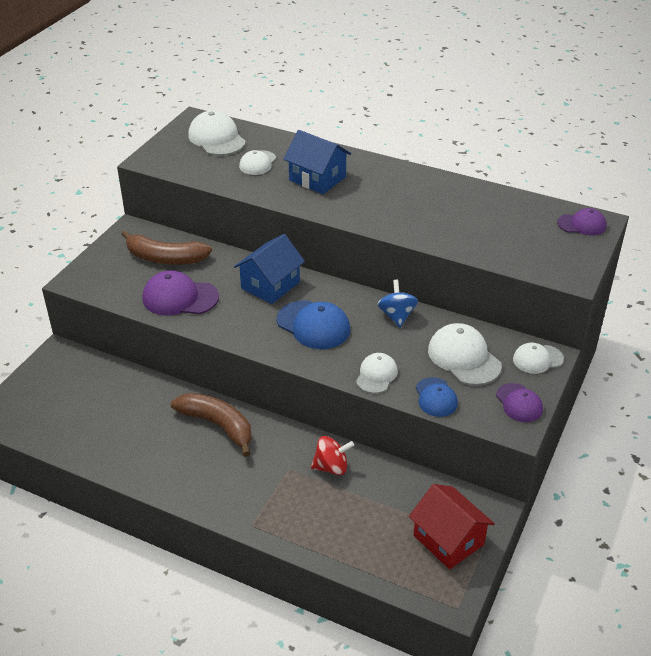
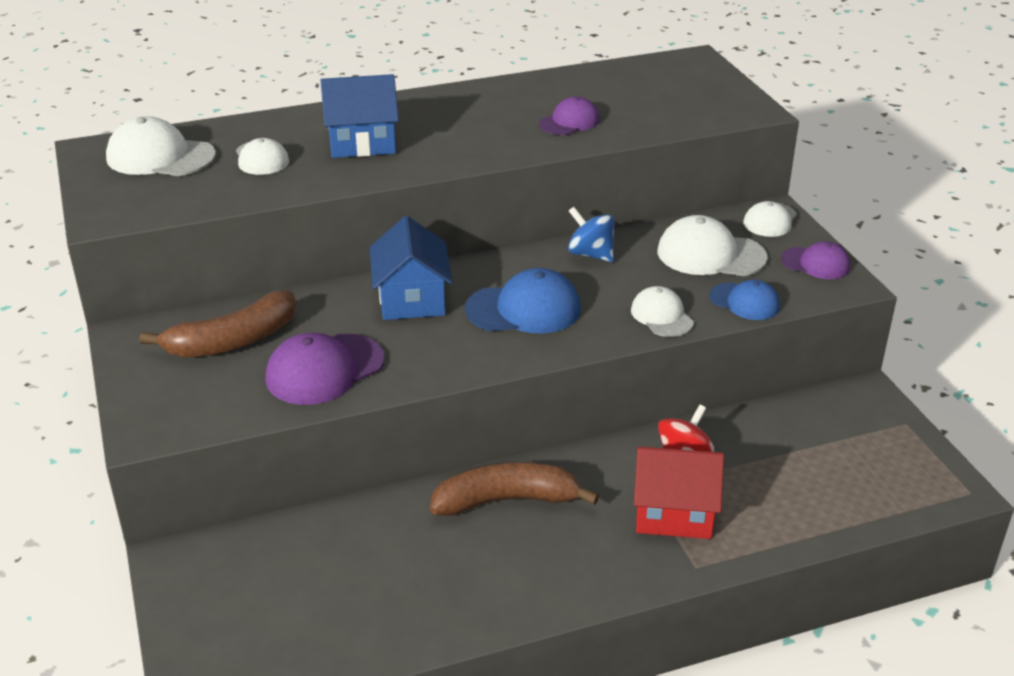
camera: 45 degrees left, 5 degrees down
(448, 540) = (876, 443): red house -> red house (673, 512)
(582, 224) = (686, 67): purple cap -> purple cap (569, 122)

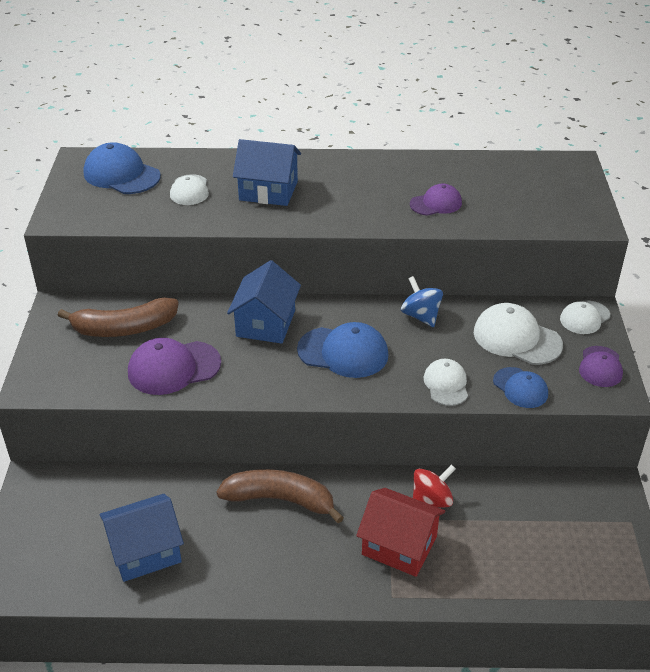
camera: 20 degrees right, 5 degrees up
(160, 157) = (121, 175): white cap -> blue cap
(369, 600) = (145, 551): none -> blue house
(815, 263) = (600, 367): purple cap -> purple cap turned 60 degrees clockwise

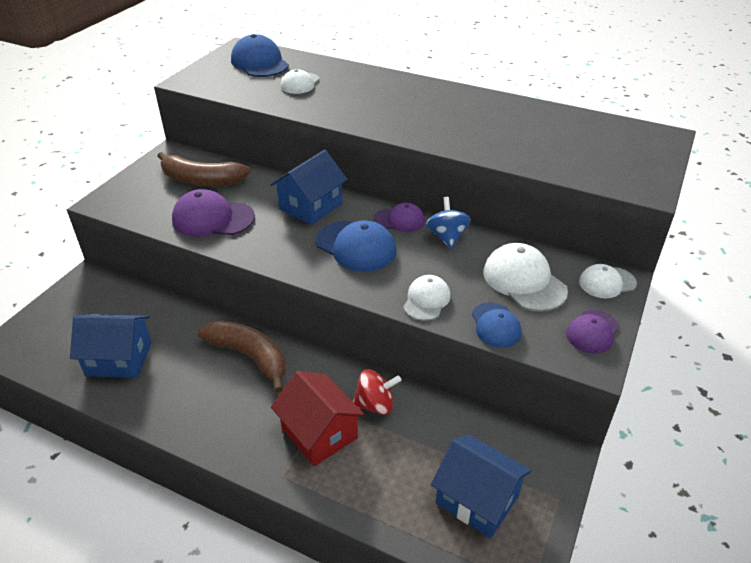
camera: 25 degrees right, 0 degrees up
(268, 191) = (361, 97): blue house -> blue house (477, 499)
(436, 203) = (499, 138): purple cap -> purple cap (399, 220)

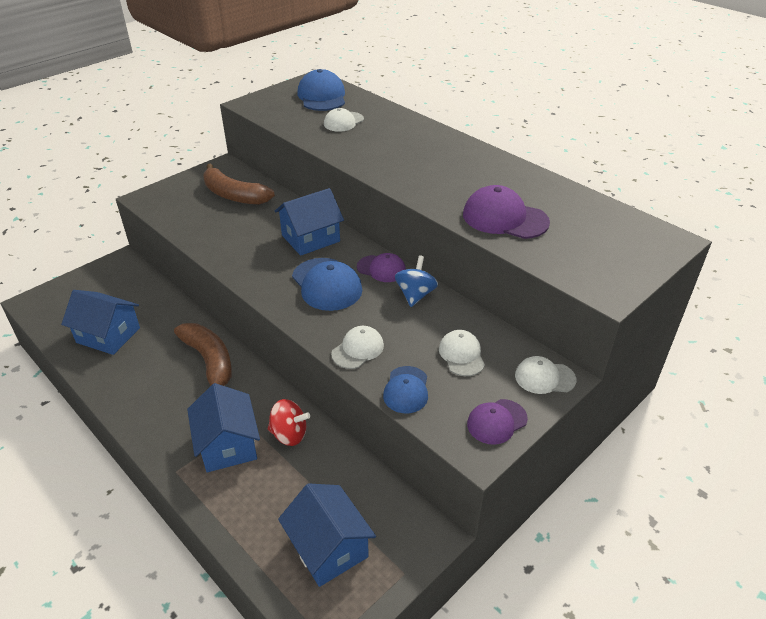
camera: 20 degrees right, 0 degrees up
(213, 218) = (222, 231): purple cap -> purple cap (504, 218)
(319, 433) = (228, 445): red house -> blue house
(524, 281) = (461, 355): white cap -> white cap, size x0.62

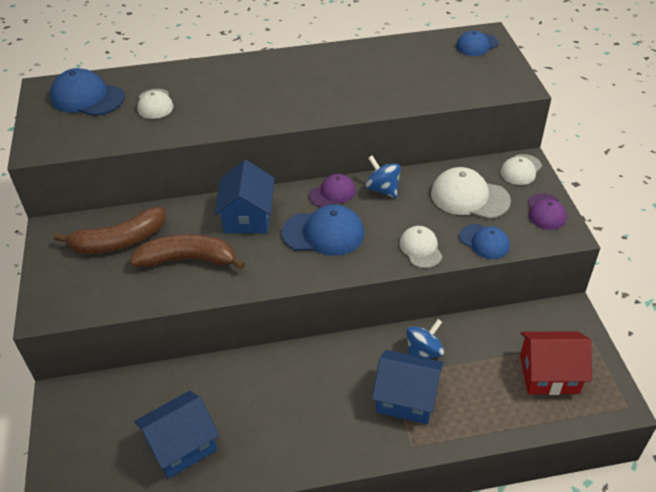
camera: 55 degrees left, 5 degrees up
(209, 362) = (292, 374): brown banana -> brown banana (188, 260)
(289, 434) = (423, 352): red spinning top -> blue spinning top
(328, 548) = (549, 374): blue house -> red house
(461, 355) = (469, 197): white cap -> white cap, size x1.60
(504, 218) = (397, 87): purple cap -> none
(642, 239) = (476, 45): none -> blue cap

